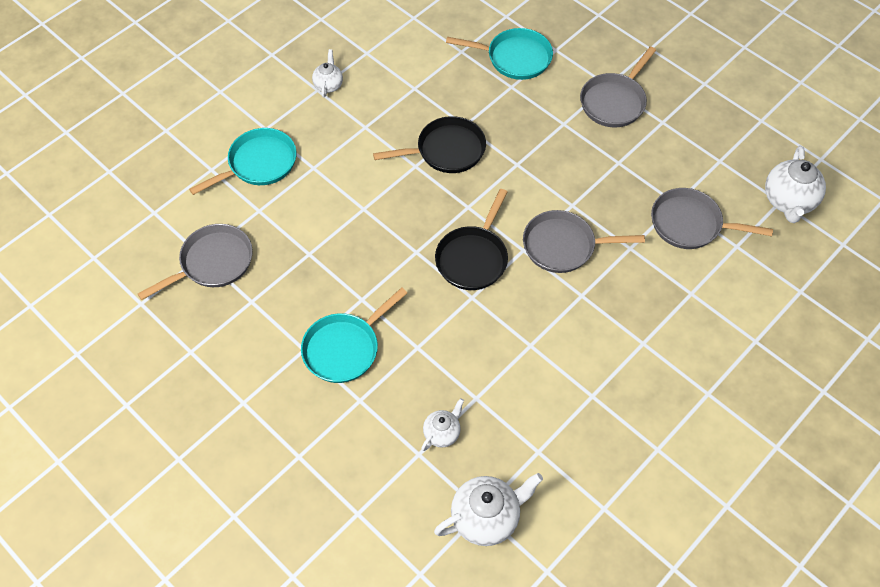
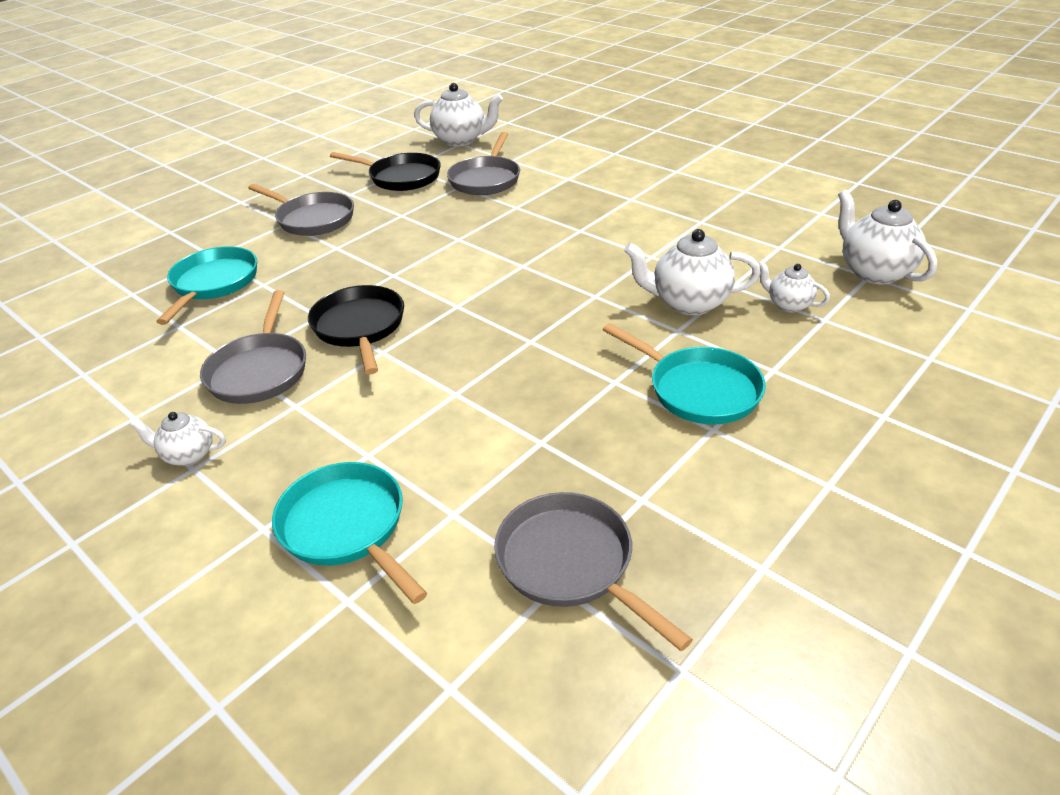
camera: 90 degrees left, 20 degrees down
(453, 361) = (689, 303): none -> white teapot
(473, 258) = (536, 297): black pan -> black pan (400, 177)
(564, 246) = (515, 242): grey pan -> grey pan (260, 370)

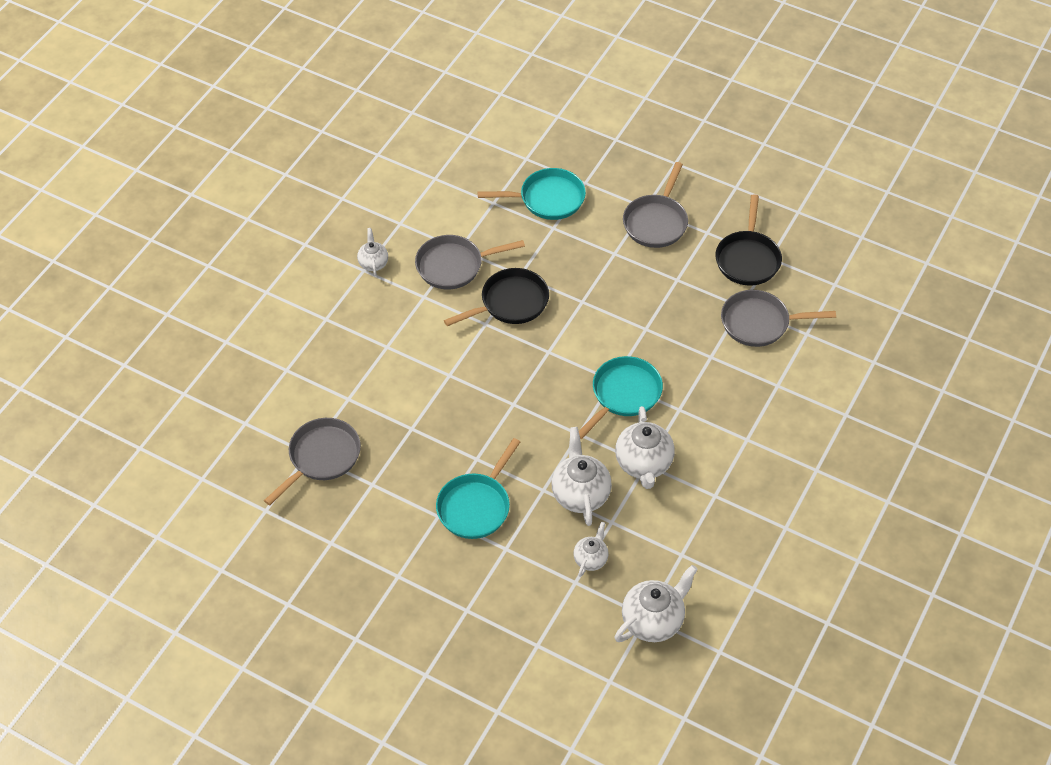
camera: 75 degrees right, 15 degrees up
(347, 527) = (331, 354): turquoise pan -> turquoise pan (623, 395)
(461, 140) = (842, 283): white teapot -> white teapot (643, 464)

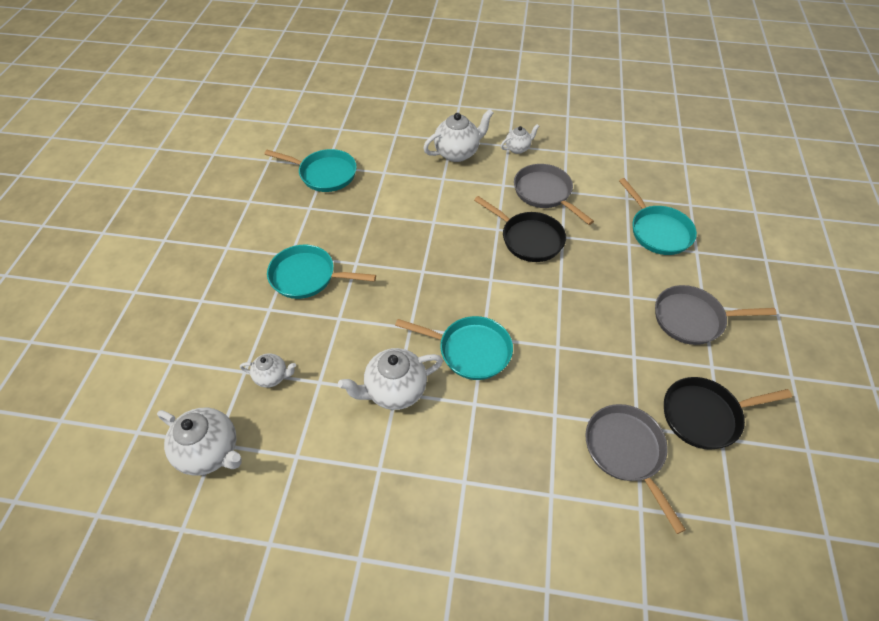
camera: 70 degrees right, 0 degrees up
(321, 457) = (324, 174): grey pan -> turquoise pan
(580, 494) = (342, 348): white teapot -> white teapot (457, 153)

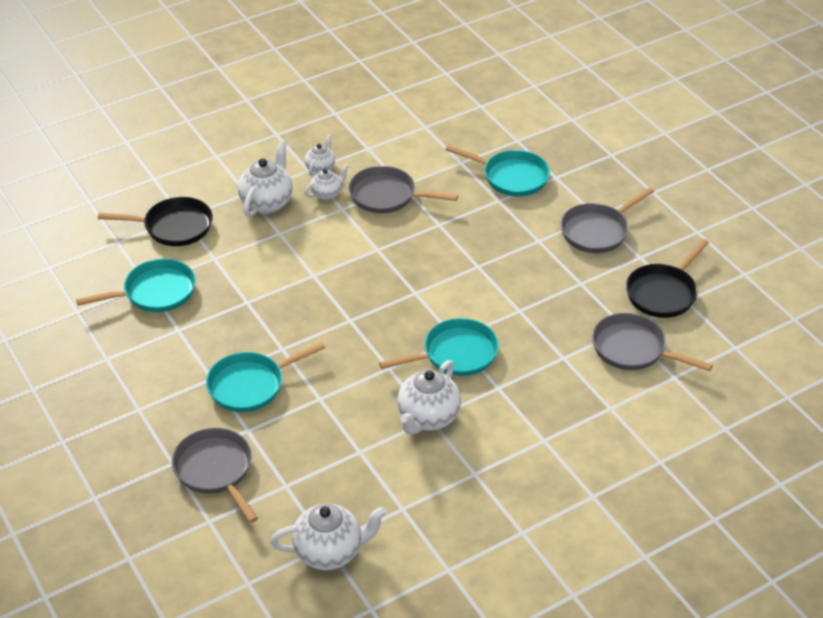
camera: 40 degrees left, 10 degrees down
(217, 325) = (216, 471): none -> grey pan
(272, 377) = (315, 473): white teapot -> white teapot (327, 194)
(528, 238) = (412, 242): black pan -> black pan (173, 227)

